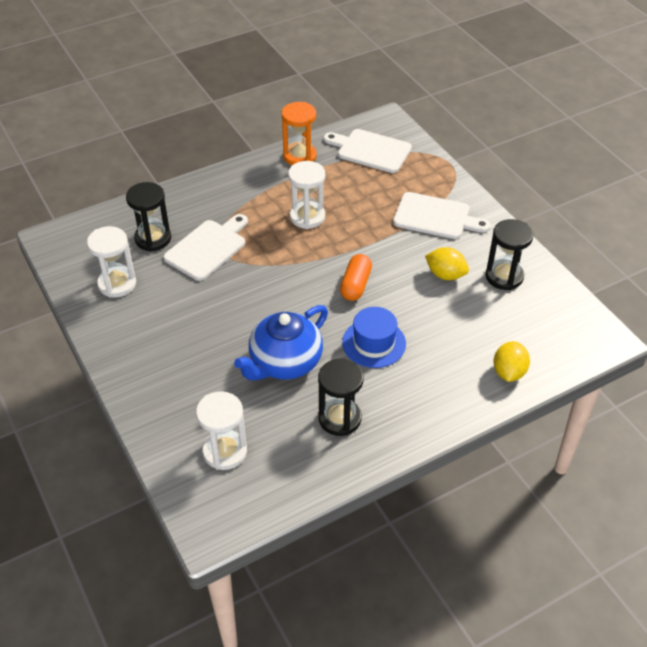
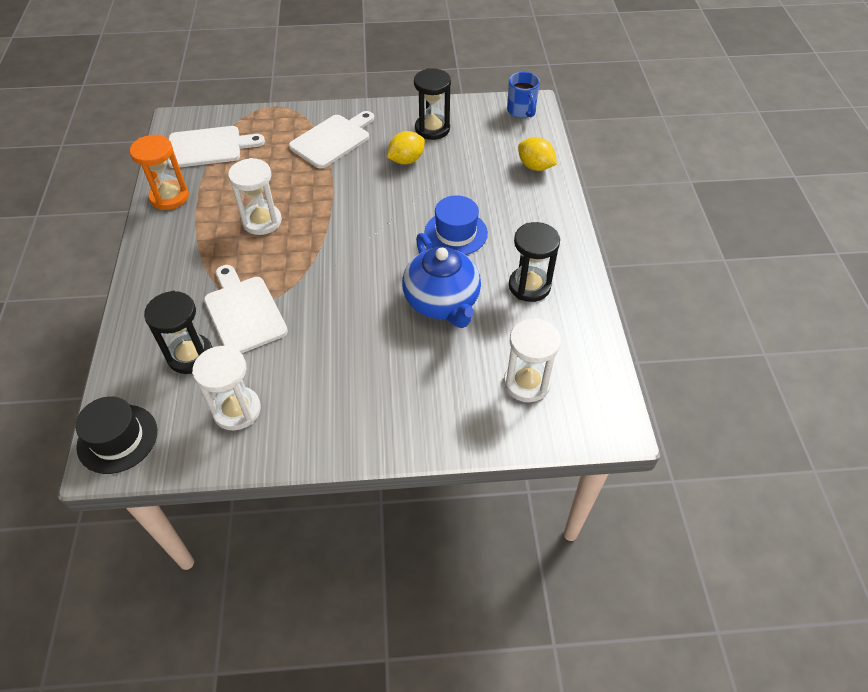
camera: 65 degrees left, 5 degrees up
(69, 236) = (117, 438): none -> black hat
(355, 285) = (378, 220): orange capsule -> none
(370, 150) = (209, 147): white cutting board -> white cutting board turned 150 degrees counterclockwise
(588, 334) = (521, 111): none -> blue mug

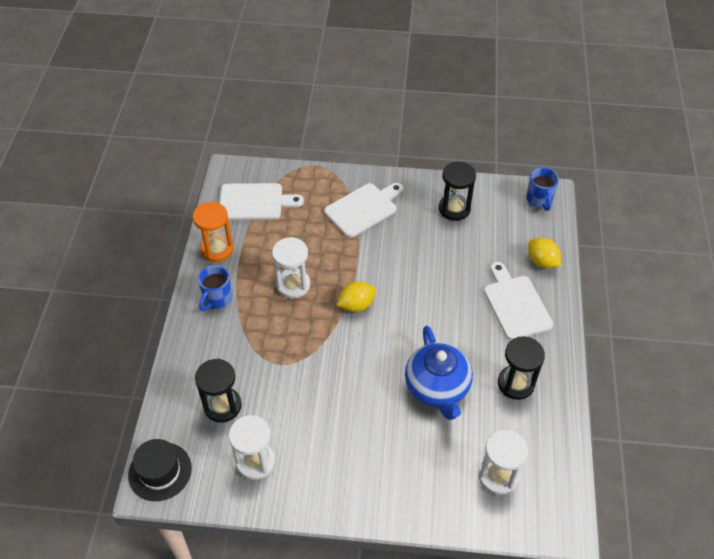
camera: 10 degrees right, 0 degrees up
(174, 246) = (217, 299): none -> blue mug
(243, 312) = (269, 371): white cutting board -> white cutting board (515, 304)
(406, 160) = (426, 239): yellow lemon -> yellow lemon (356, 305)
(456, 233) = (459, 321): blue hat -> none

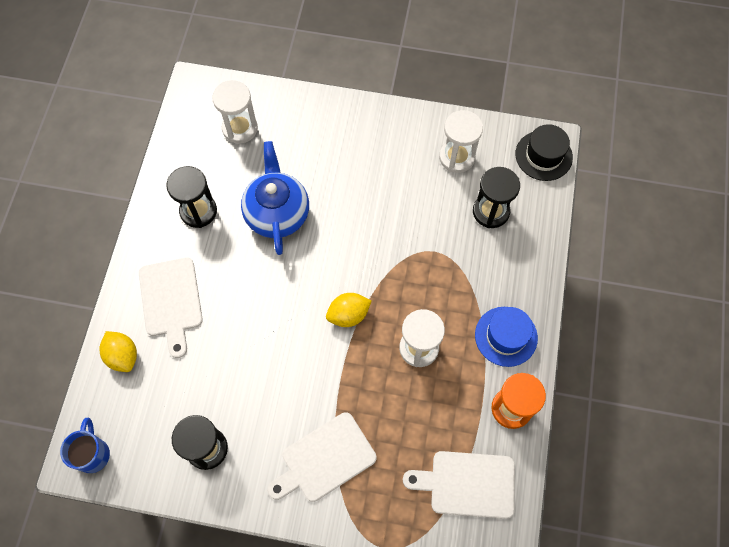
camera: 175 degrees left, 15 degrees up
(217, 299) = (506, 336): blue mug -> blue hat

